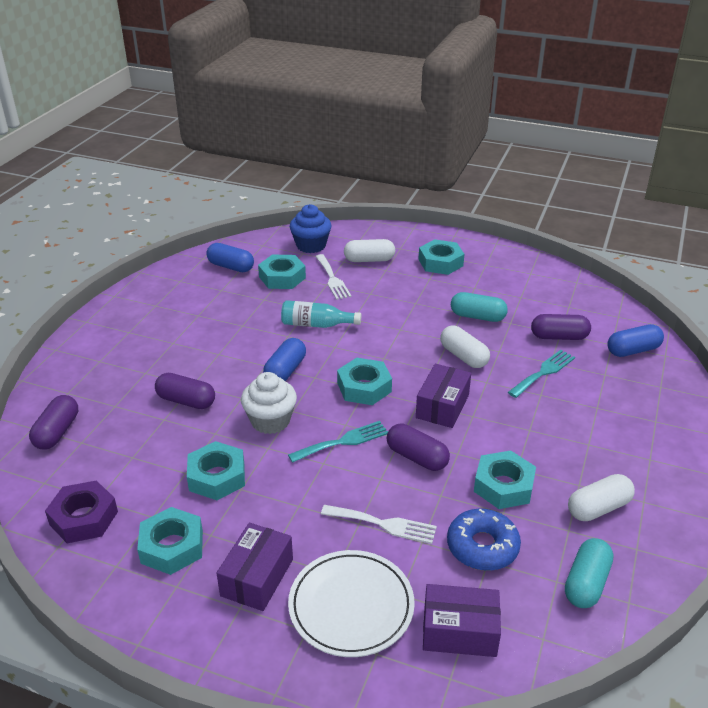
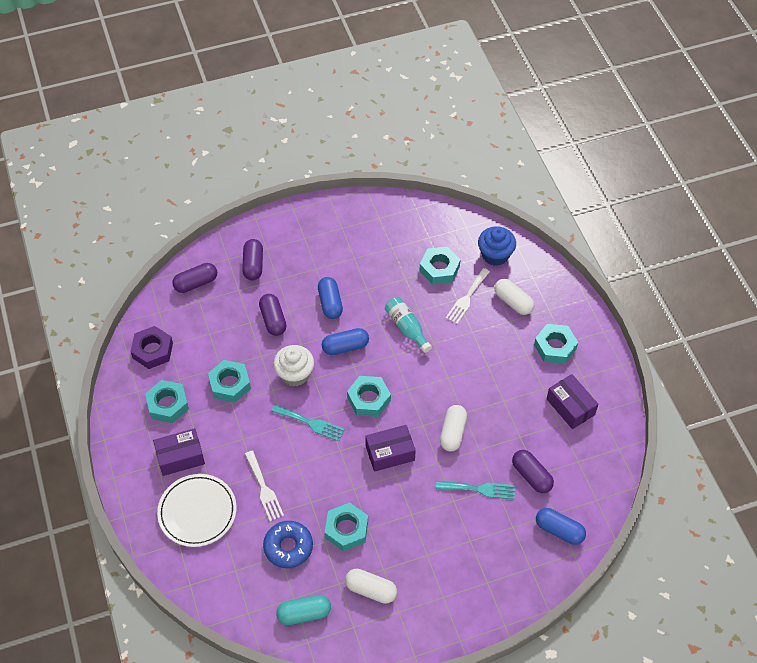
camera: 50 degrees right, 20 degrees up
(231, 267) = (422, 231): blue capsule -> blue capsule (330, 303)
(417, 457) = (331, 469): purple capsule -> purple capsule (253, 265)
(459, 631) = (221, 571): purple box -> purple box (570, 407)
(477, 316) = (507, 412): turquoise capsule -> none

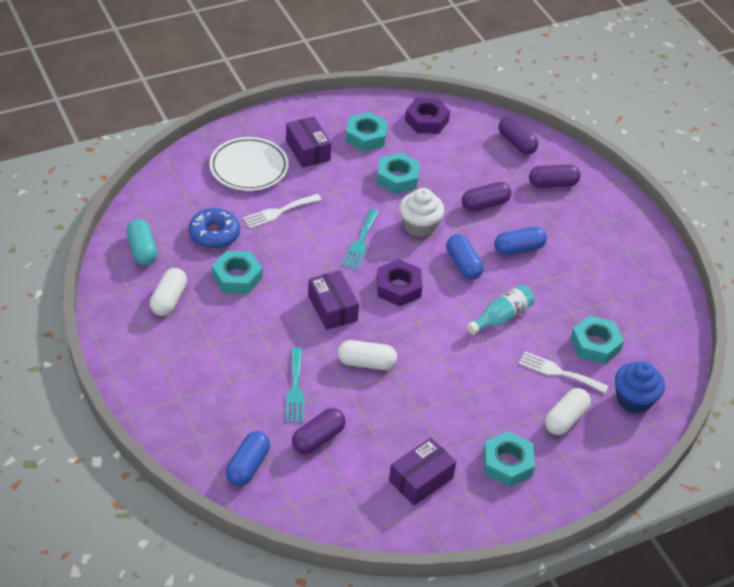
camera: 80 degrees right, 10 degrees down
(368, 399) = (398, 287): turquoise nut -> purple nut

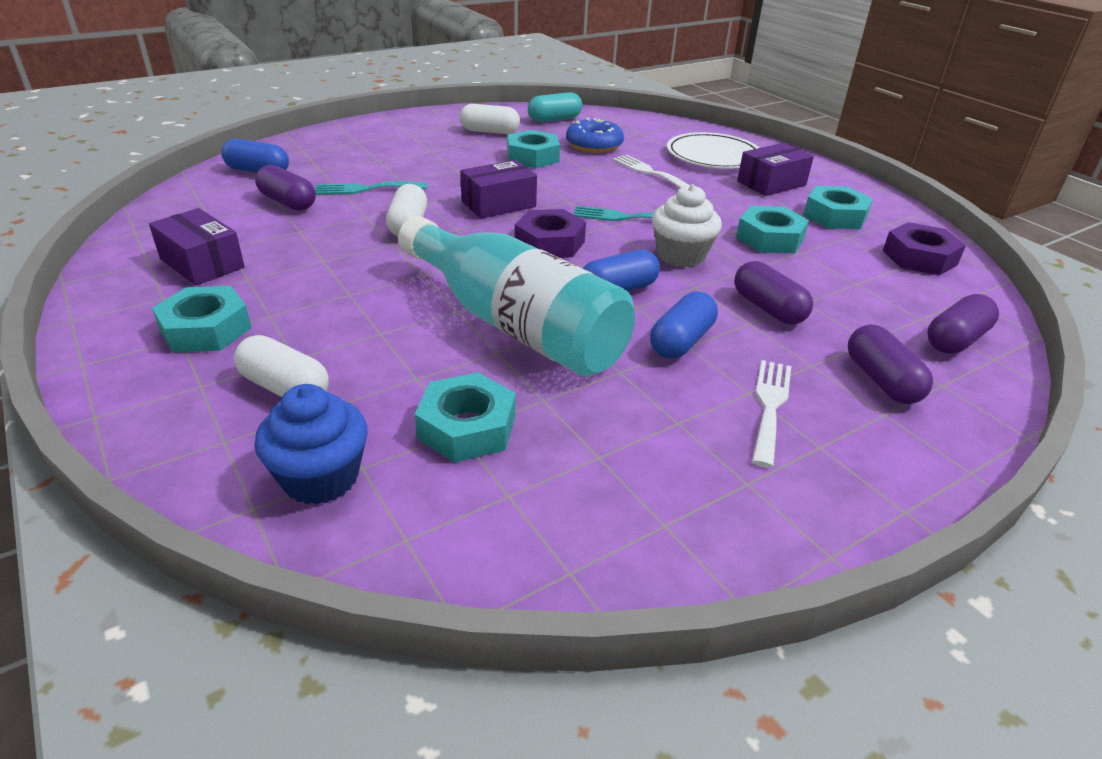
camera: 85 degrees right, 10 degrees down
(501, 317) = (514, 324): turquoise bottle -> turquoise bottle, size x2.14
(519, 249) = (681, 341): blue capsule -> blue capsule turned 60 degrees clockwise
(559, 372) = (394, 382): white fork -> white fork (770, 406)

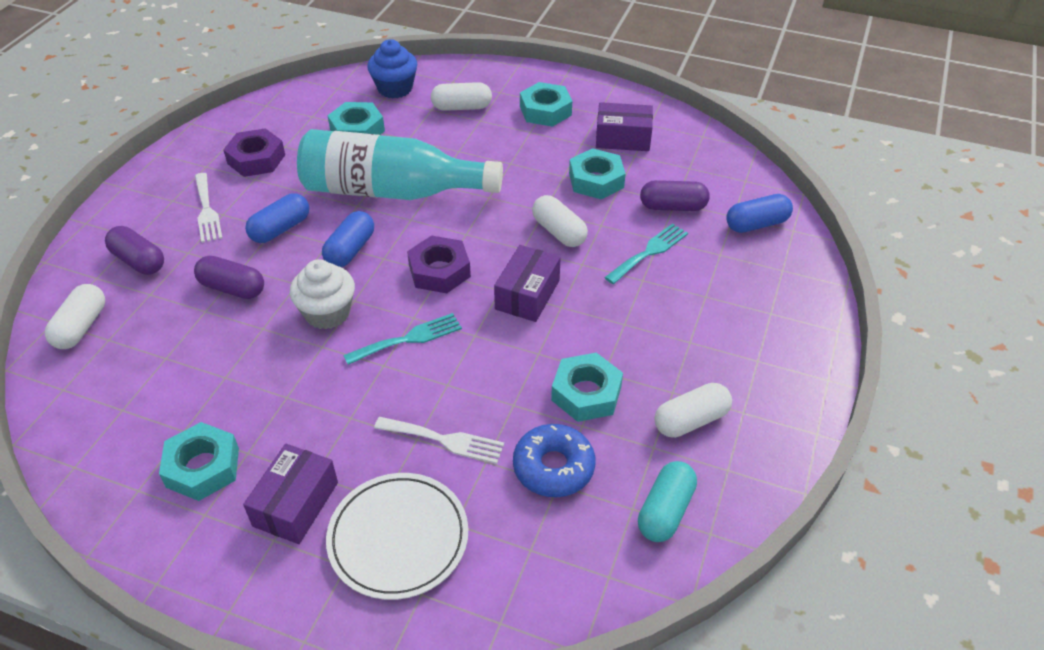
camera: 145 degrees right, 10 degrees up
(681, 341) = (280, 229): blue capsule -> blue capsule turned 45 degrees clockwise
(769, 238) = (260, 382): turquoise nut -> turquoise nut (596, 180)
(919, 257) = (105, 432): purple nut -> purple nut (256, 159)
(956, 340) = (81, 327): purple capsule -> white capsule

